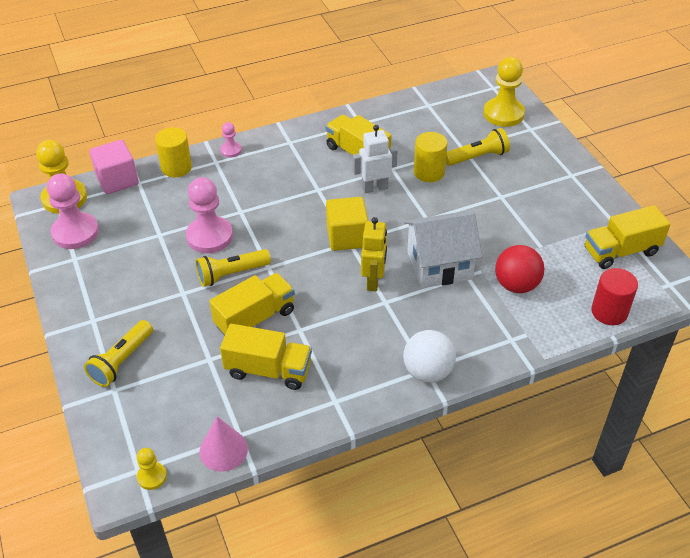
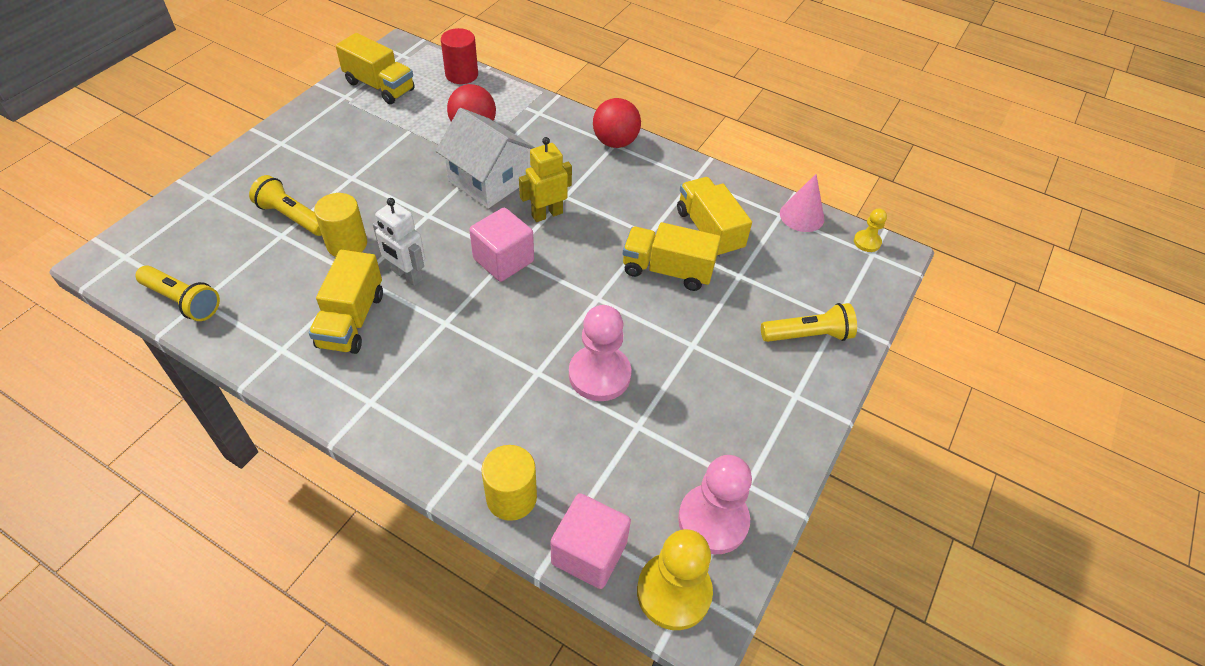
camera: 130 degrees left, 5 degrees up
(231, 150) = (431, 457): pink pawn -> none
(231, 274) = (633, 321): yellow flashlight -> yellow flashlight (183, 301)
(347, 237) = (503, 260): yellow cube -> pink cube
(428, 372) = (615, 142): white ball -> red ball
(503, 114) = (186, 226): yellow pawn -> none

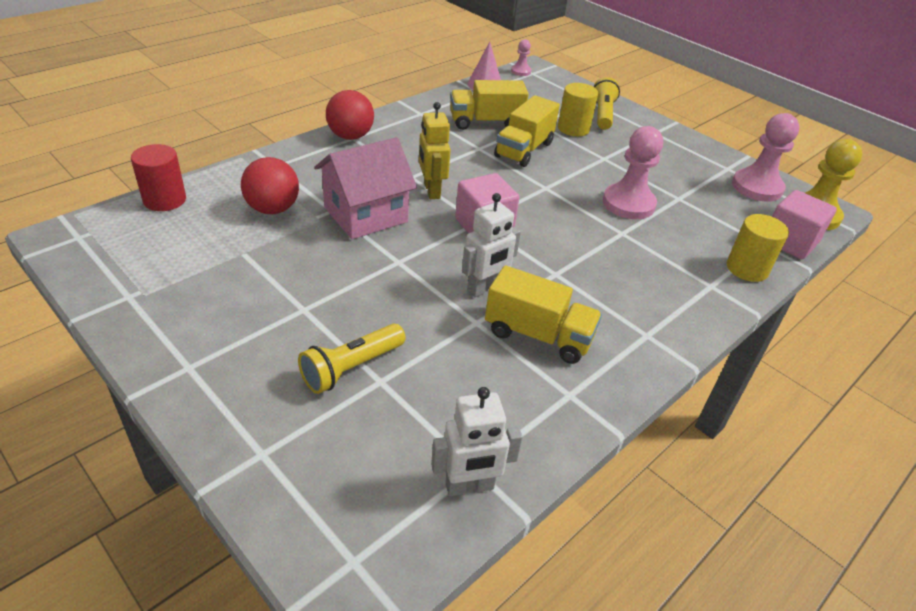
camera: 75 degrees left, 10 degrees down
(183, 301) = (469, 486): yellow flashlight -> white robot
(347, 244) = (420, 326): yellow cylinder -> yellow cylinder (573, 128)
(379, 86) = (132, 264): yellow truck -> none
(488, 181) = (366, 214): white house -> pink house
(867, 242) = (521, 71): yellow pawn -> pink pawn

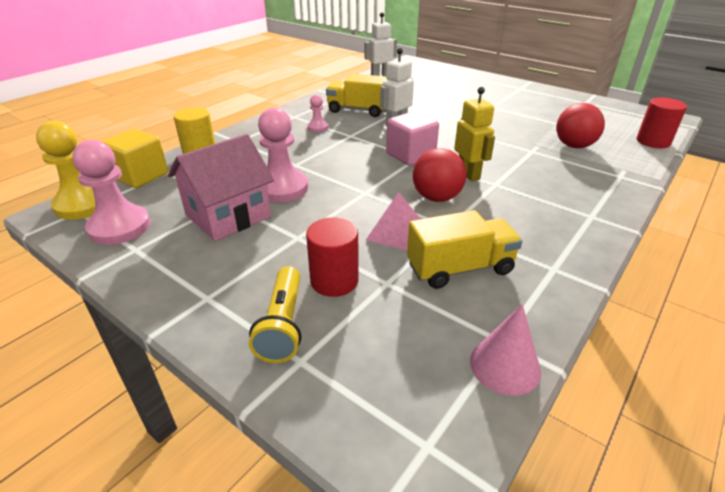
camera: 175 degrees right, 5 degrees down
(350, 136) = (596, 217): red ball -> red ball (436, 197)
(351, 368) = (449, 93): yellow flashlight -> none
(366, 214) = (505, 151): pink house -> pink house (228, 216)
(521, 71) = (455, 445): pink pawn -> pink pawn (317, 127)
(524, 150) = (396, 232): yellow truck -> pink pyramid
(573, 128) = (334, 281): yellow cylinder -> red cylinder
(789, 242) = (141, 176): pink cube -> yellow cube

